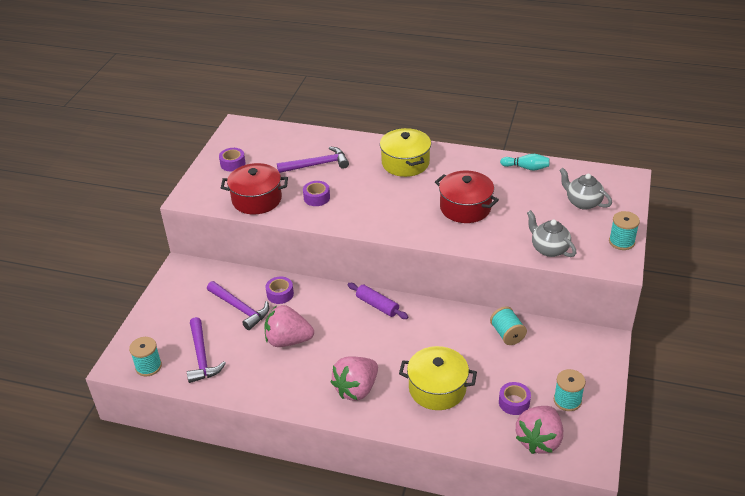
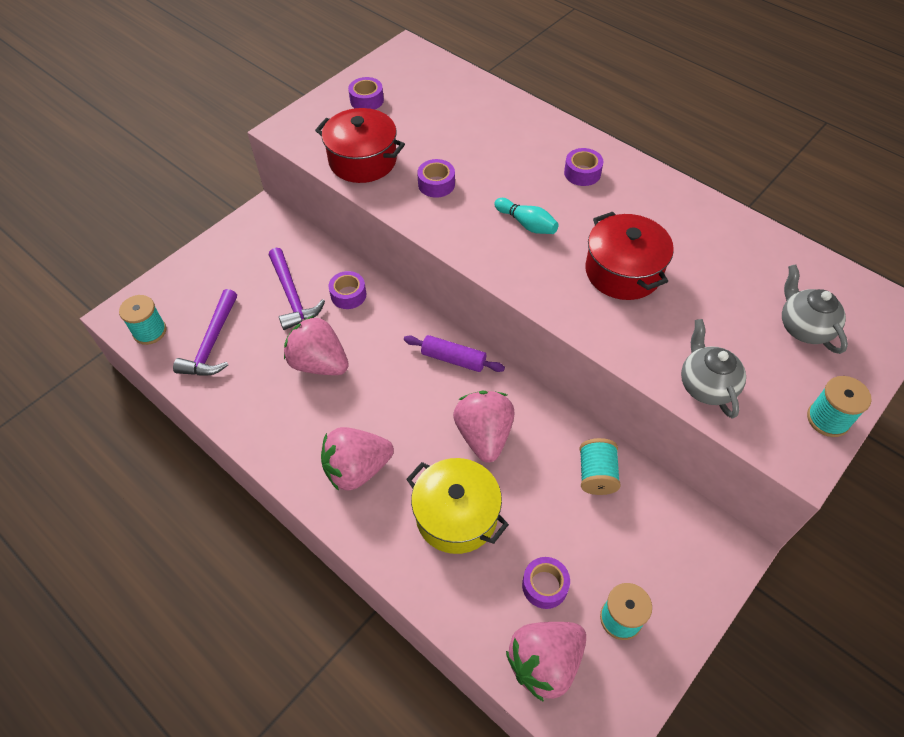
camera: 25 degrees right, 15 degrees up
(317, 165) = (467, 136): purple hammer -> none
(377, 305) = (453, 359): purple rolling pin -> purple rolling pin turned 45 degrees counterclockwise
(405, 163) = (582, 173): yellow pot -> purple tape
(425, 340) = (484, 435): none -> pink strawberry
(526, 168) = (749, 239): turquoise bowling pin -> turquoise bowling pin (526, 224)

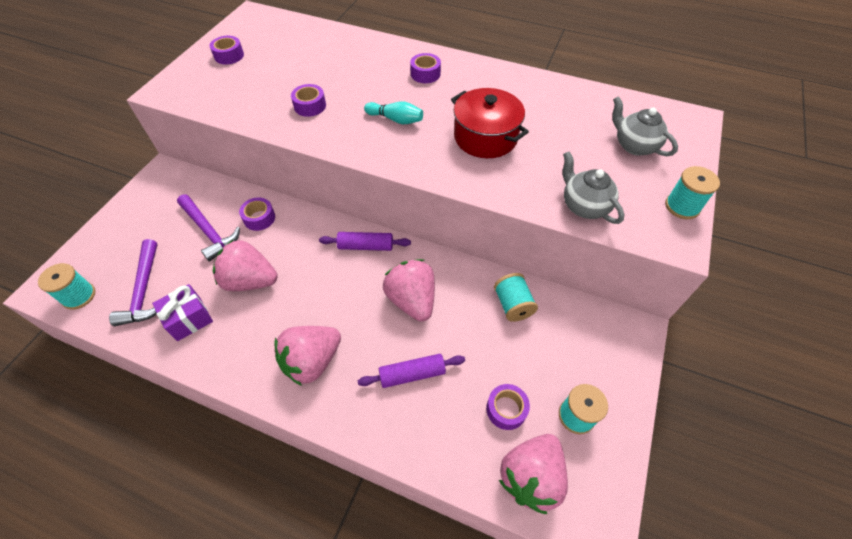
camera: 20 degrees left, 0 degrees up
(248, 387) = (189, 319): none -> purple gift
(363, 160) = (240, 101): red pot -> none
(456, 515) = (412, 374): yellow pot -> purple rolling pin

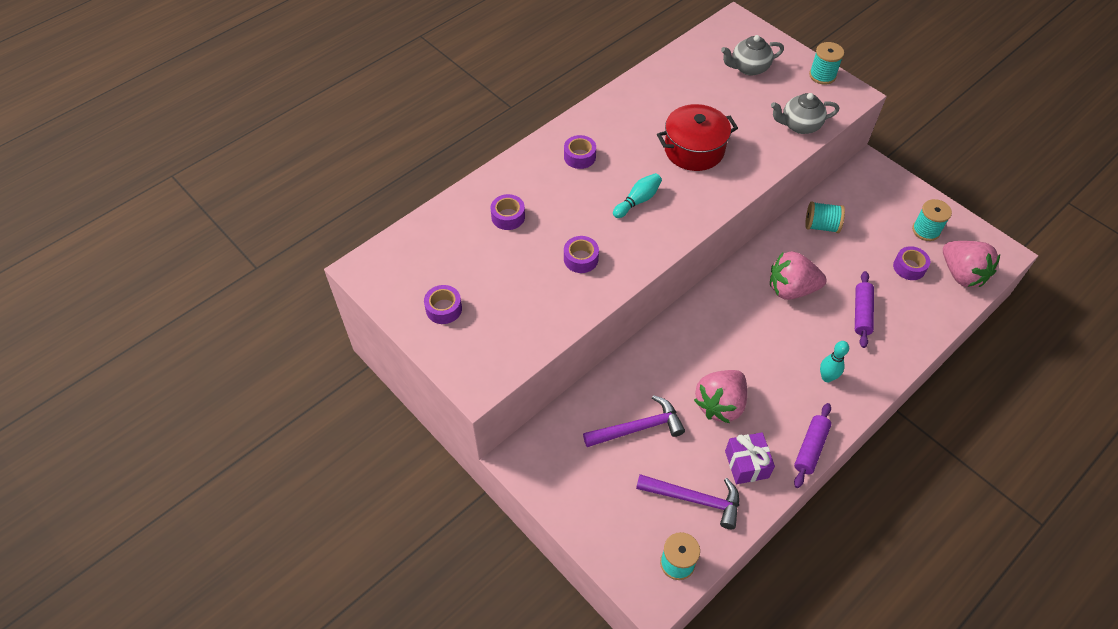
camera: 65 degrees left, 0 degrees up
(259, 218) = (640, 379): purple tape -> purple tape (508, 217)
(312, 361) = (827, 377): pink strawberry -> turquoise bowling pin
(366, 246) = (717, 302): purple rolling pin -> purple rolling pin (810, 448)

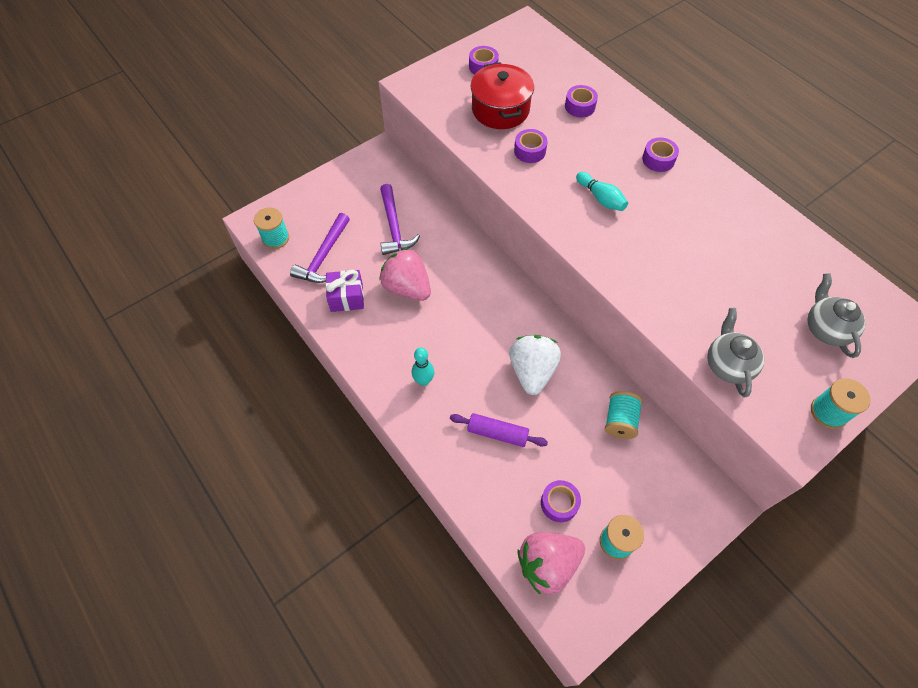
camera: 95 degrees right, 5 degrees up
(694, 150) = (676, 253): red pot -> red pot (500, 109)
(791, 289) = (532, 371): pink strawberry -> white strawberry
(810, 448) = (352, 350): purple rolling pin -> none

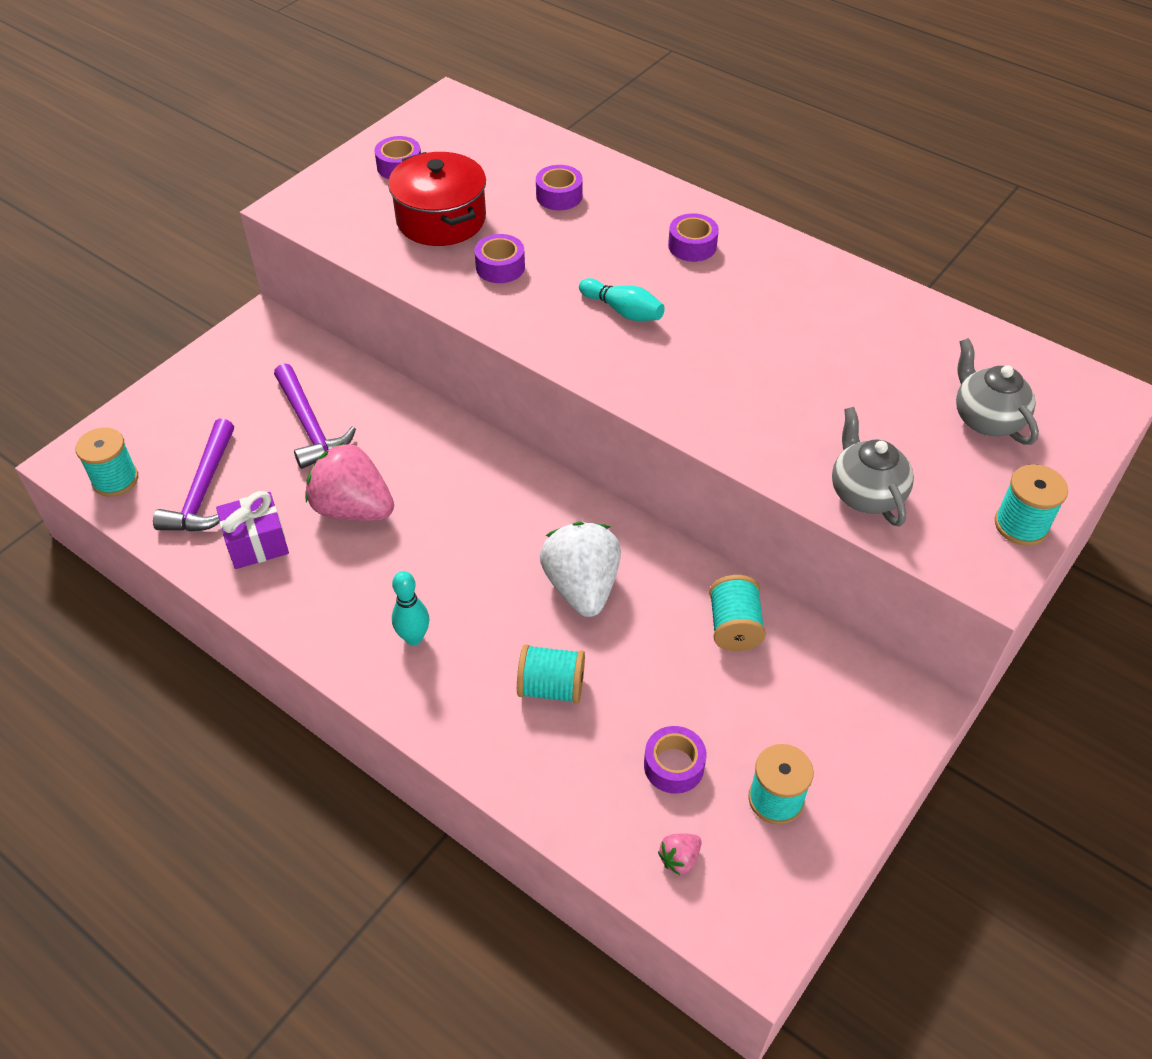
camera: 15 degrees left, 10 degrees down
(497, 433) = (551, 687): purple rolling pin -> turquoise spool
(547, 564) = (679, 858): pink strawberry -> pink strawberry, size x0.42

